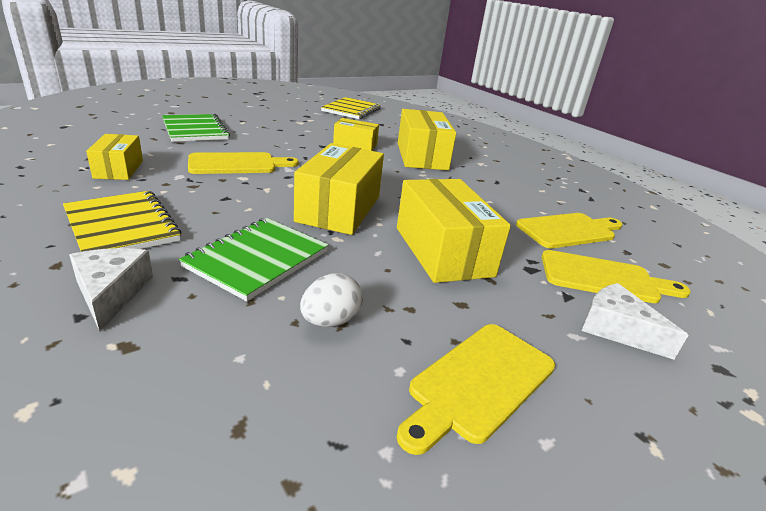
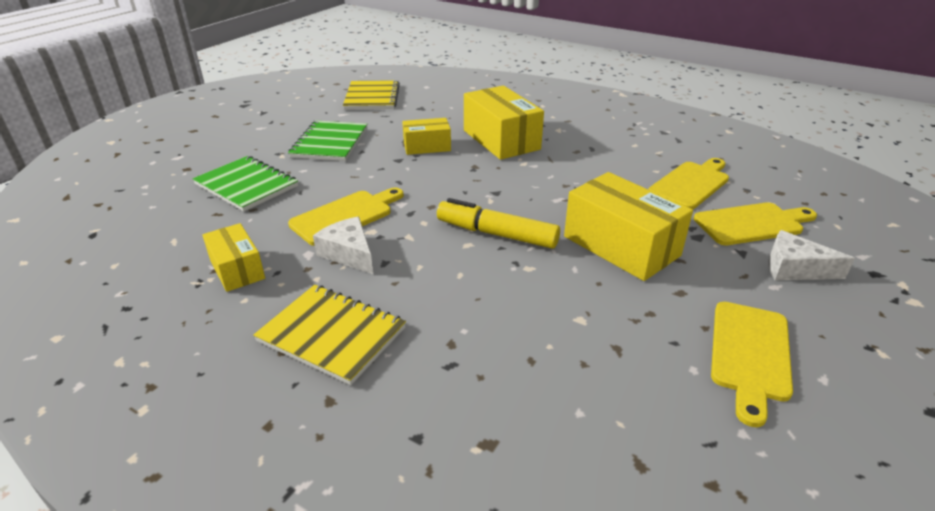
camera: 20 degrees left, 5 degrees up
(111, 293) = (414, 405): white cheese -> white cheese (349, 253)
(257, 259) = (490, 317): green notebook -> green notebook (330, 143)
(330, 321) = (607, 350): white egg -> none
(339, 209) = (496, 234): yellow box -> yellow marker

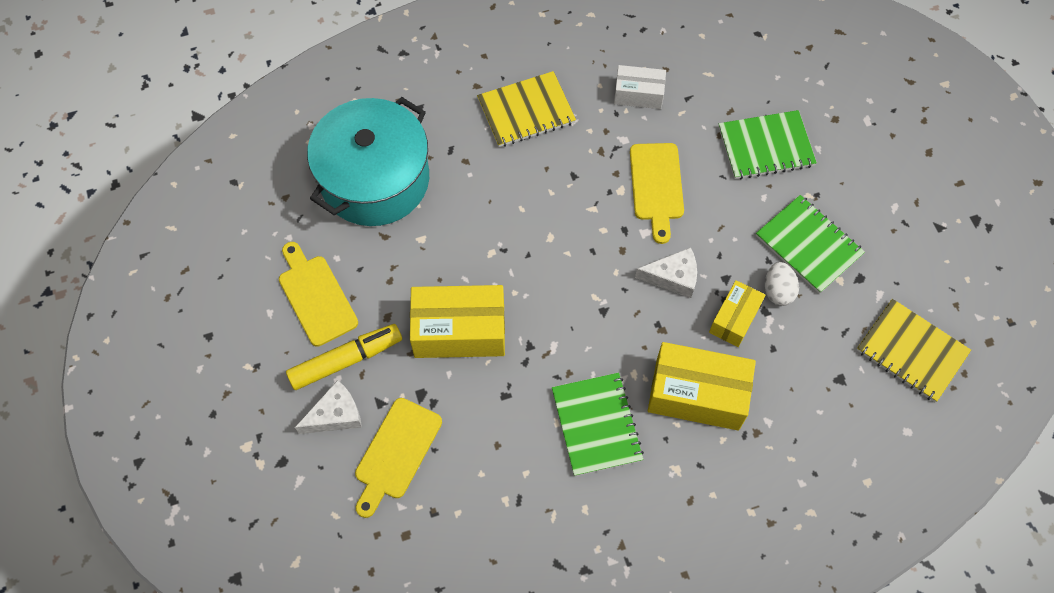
camera: 130 degrees right, 30 degrees up
(237, 269) = (638, 94): yellow box -> white box
(349, 253) = (603, 161): white cheese -> white cheese (673, 277)
(383, 141) = (778, 291): none -> white egg
(496, 234) = (546, 264): yellow marker -> yellow marker (346, 360)
(569, 406) = (375, 179): none -> turquoise pot
(580, 161) = (596, 425): none -> green notebook
(691, 184) = (481, 476): yellow cutting board -> none

